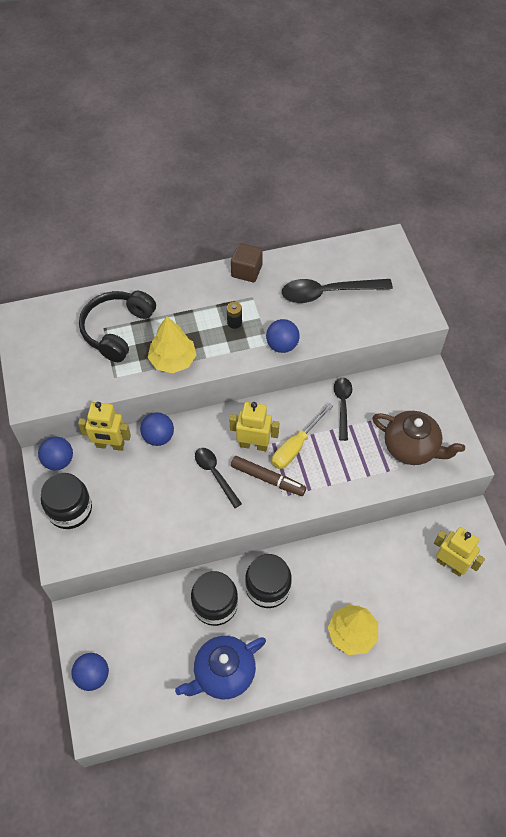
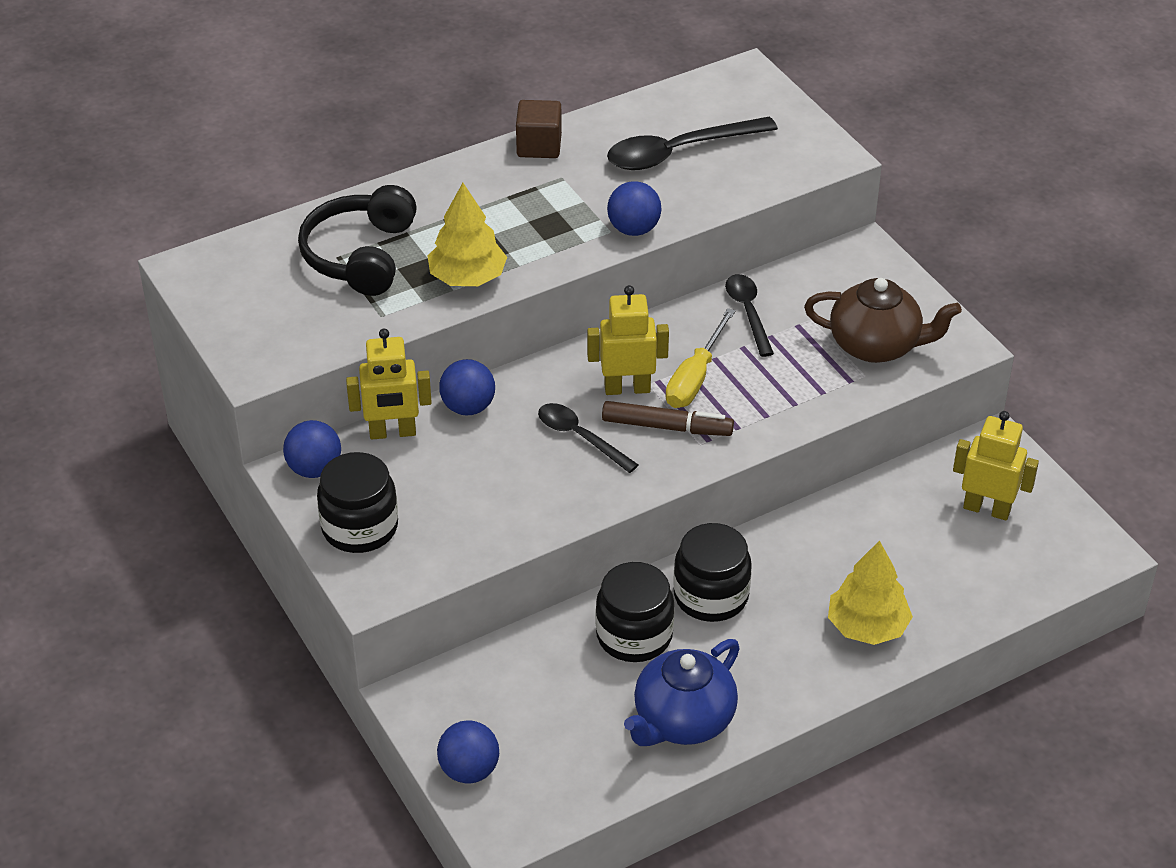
camera: 15 degrees left, 15 degrees down
(234, 322) = (546, 214): black battery -> none

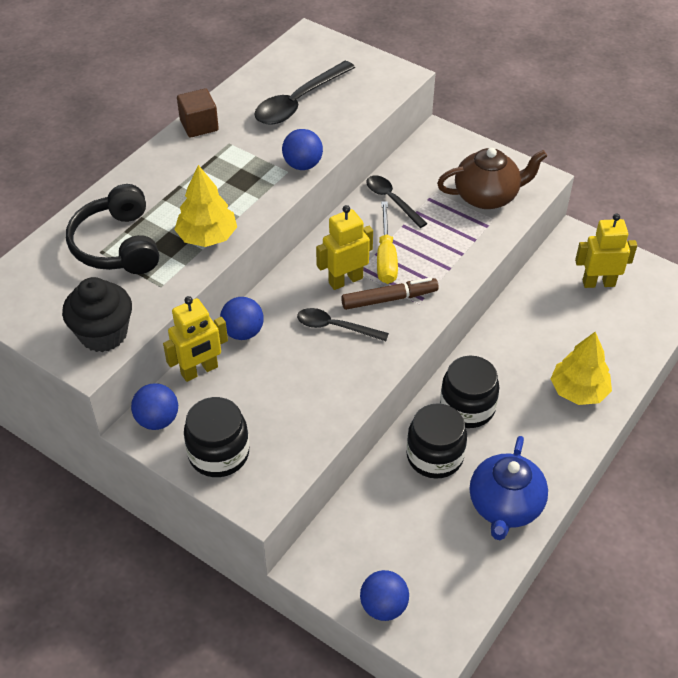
camera: 25 degrees left, 5 degrees up
(288, 347) = (103, 334): none -> black cupcake

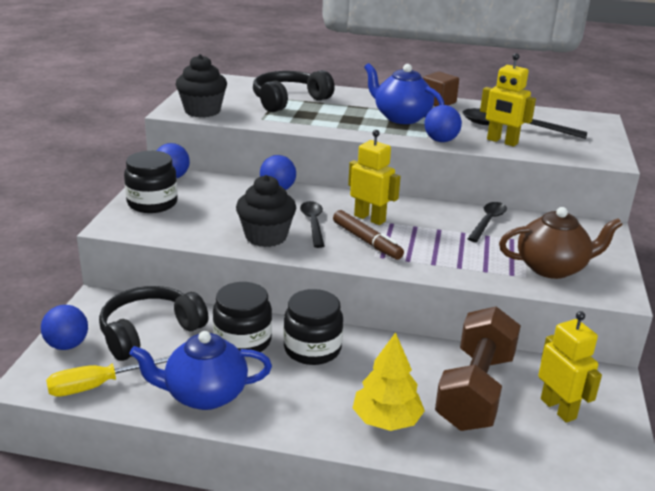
camera: 65 degrees right, 20 degrees down
(199, 371) = (227, 182): yellow robot -> yellow robot (502, 141)
(207, 237) = (324, 123): yellow tree -> none
(226, 170) = (401, 117): none -> blue teapot
(345, 373) = (266, 237): none -> black cupcake
(386, 257) = (415, 231): yellow screwdriver -> yellow screwdriver (98, 385)
(389, 529) = (149, 332): none -> black headphones
(487, 196) = (552, 268): brown teapot -> brown teapot turned 60 degrees counterclockwise
(561, 321) = (475, 390): none -> brown dumbbell

